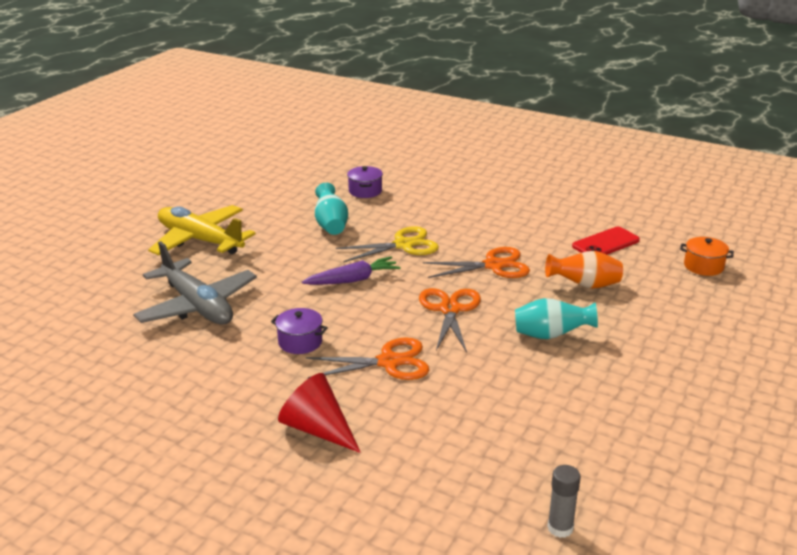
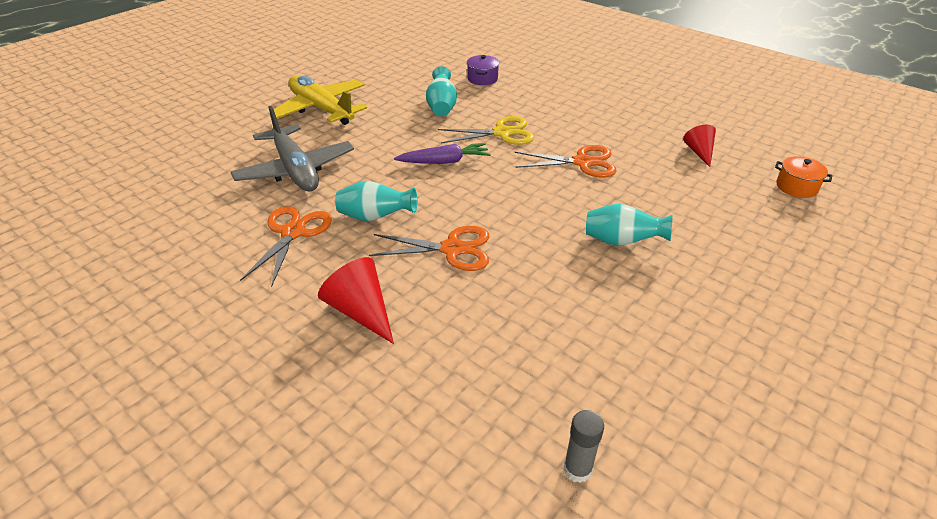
camera: 10 degrees right, 10 degrees up
(300, 342) = (375, 217): purple pot -> turquoise vase
(450, 309) = (527, 202): orange scissors -> orange scissors (293, 232)
(584, 285) = (668, 193): orange vase -> none
(605, 243) = (699, 152): red phone -> red cone

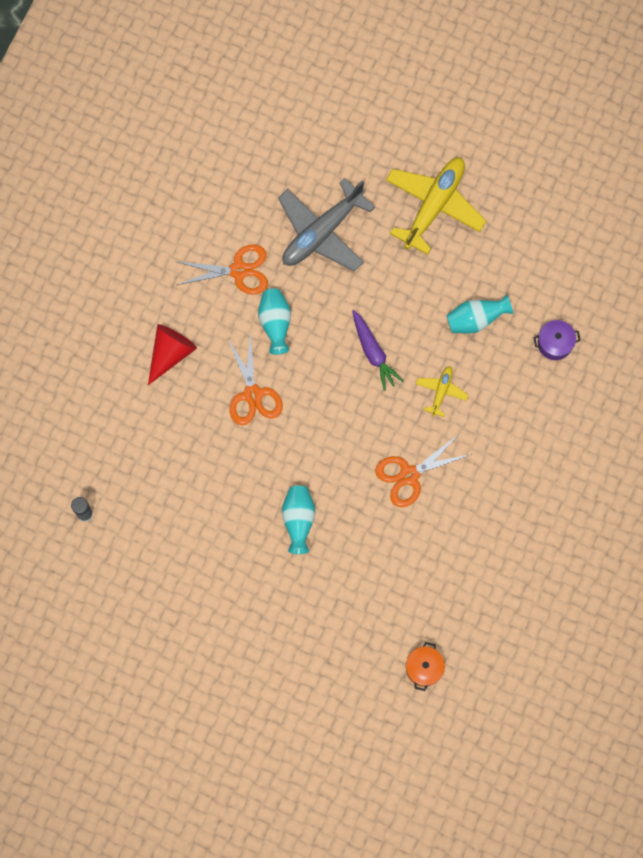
camera: 75 degrees right, 35 degrees up
(502, 133) = (441, 391): yellow scissors -> yellow plane
(582, 162) = (409, 475): orange scissors -> orange scissors turned 75 degrees clockwise
(699, 152) = (461, 582): red cone -> none

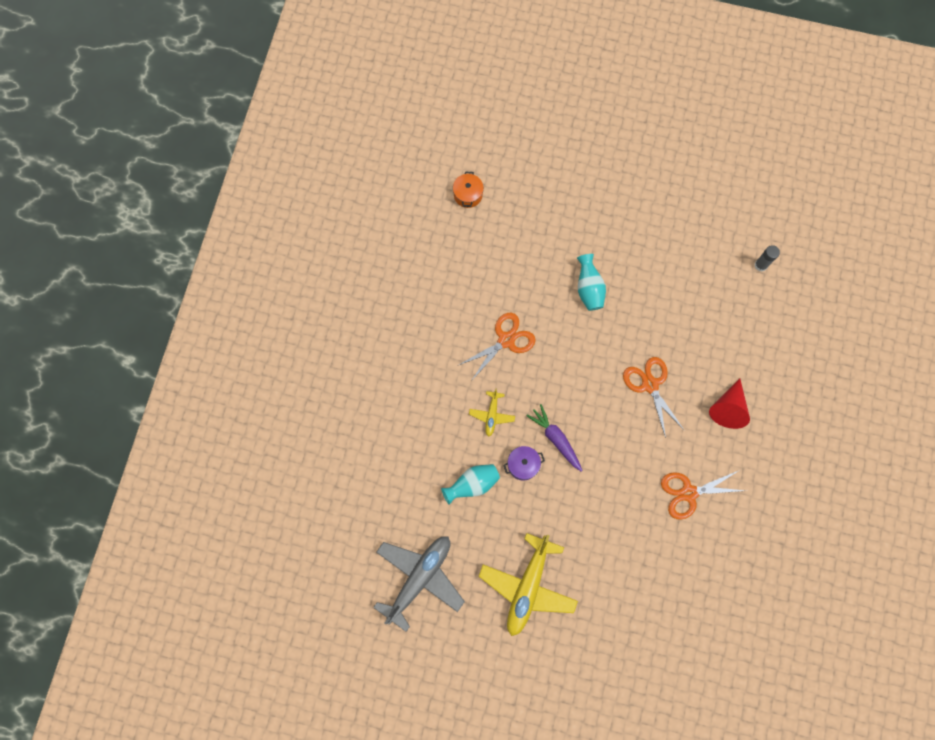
camera: 170 degrees right, 0 degrees up
(275, 324) = (645, 450): turquoise vase -> none
(322, 232) = (623, 542): grey plane -> grey plane (419, 578)
(554, 343) = (400, 475): purple pot -> purple pot (523, 465)

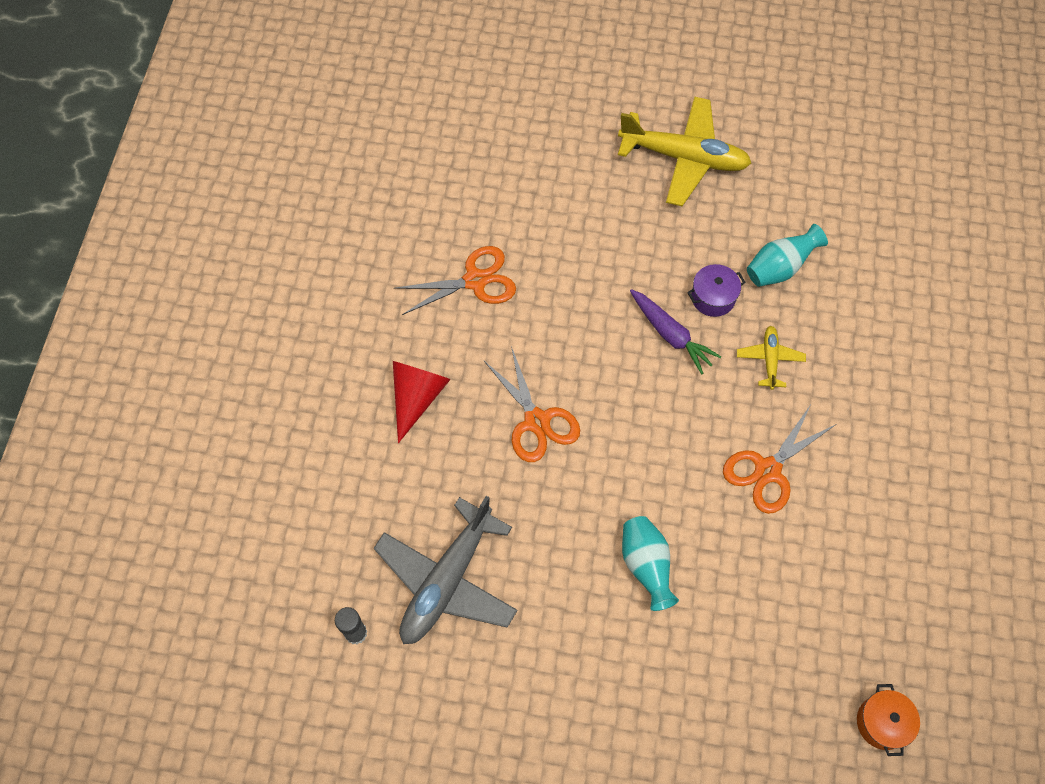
camera: 175 degrees right, 10 degrees down
(419, 578) = (826, 156): grey plane -> grey plane (447, 580)
(528, 586) = (684, 158): yellow plane -> yellow plane turned 90 degrees clockwise

